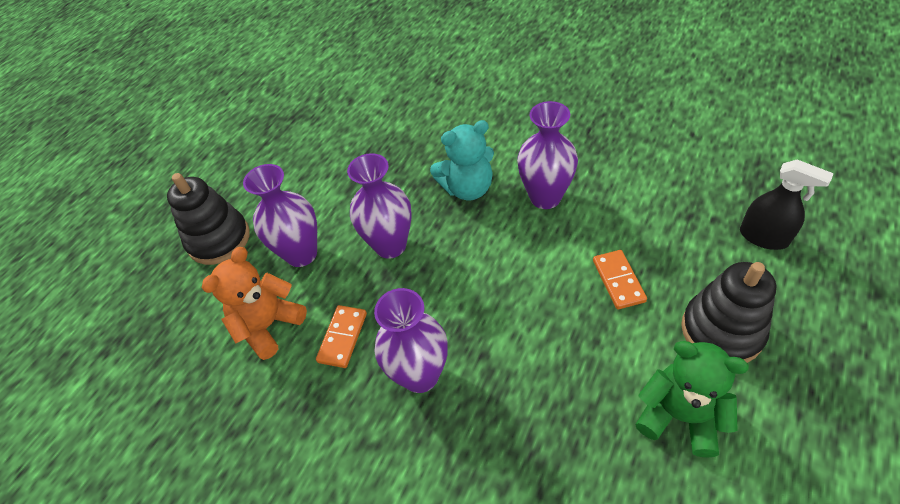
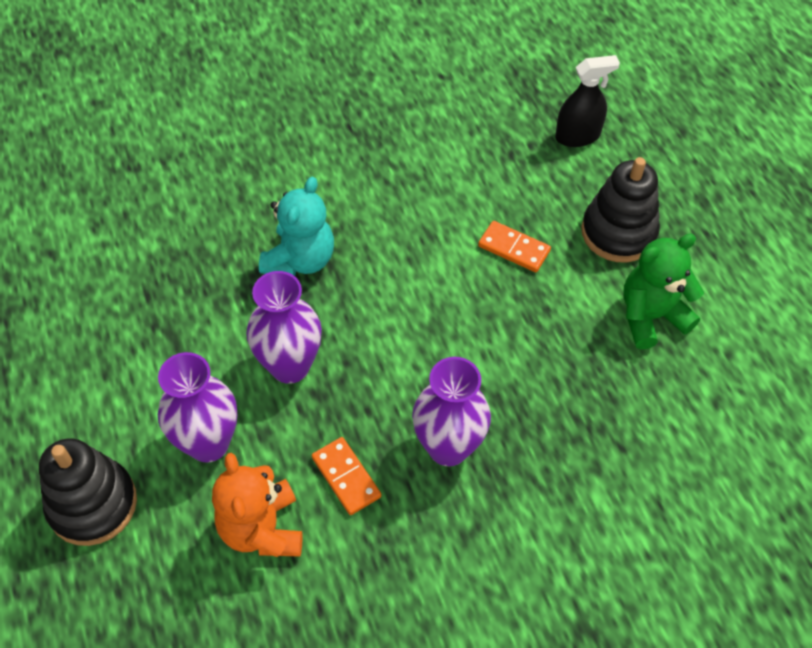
camera: 55 degrees left, 5 degrees up
(545, 197) = (380, 218): purple vase -> none

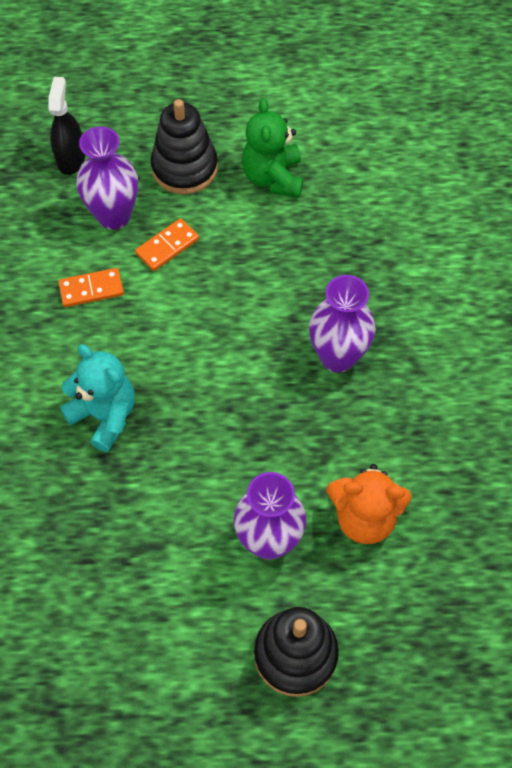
camera: 70 degrees left, 5 degrees up
(290, 366) = (215, 454): purple vase -> purple vase (114, 216)
(346, 477) = (339, 439): orange domino -> orange domino (91, 289)

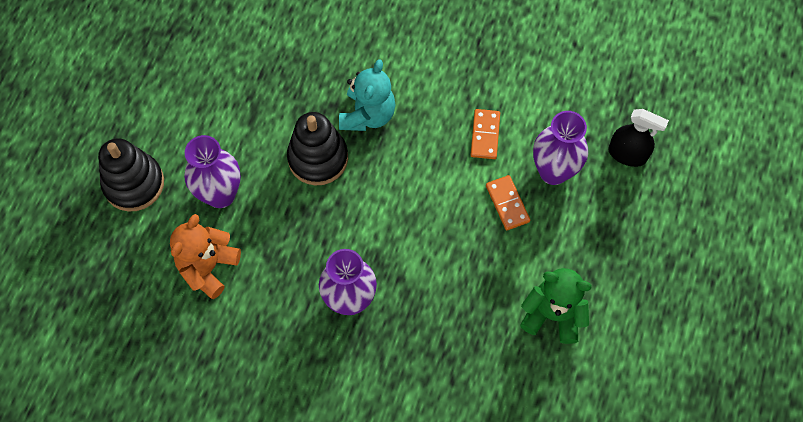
camera: 110 degrees right, 5 degrees up
(104, 415) = (367, 115): turquoise teddy bear -> turquoise teddy bear turned 45 degrees counterclockwise
(184, 168) = (587, 243): black stacking toy -> black stacking toy (318, 158)

